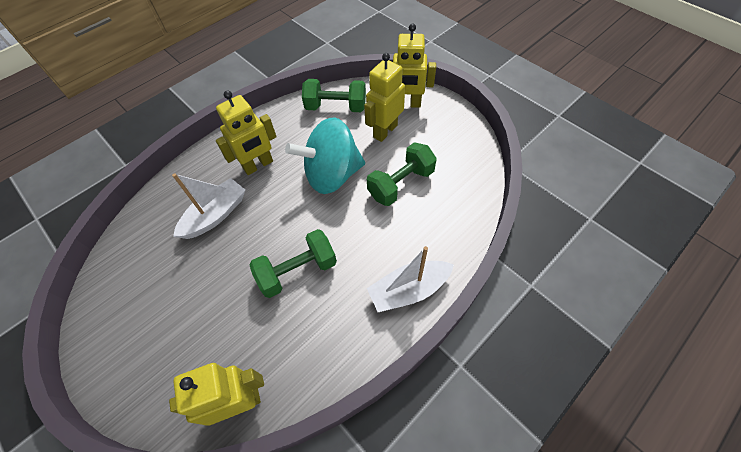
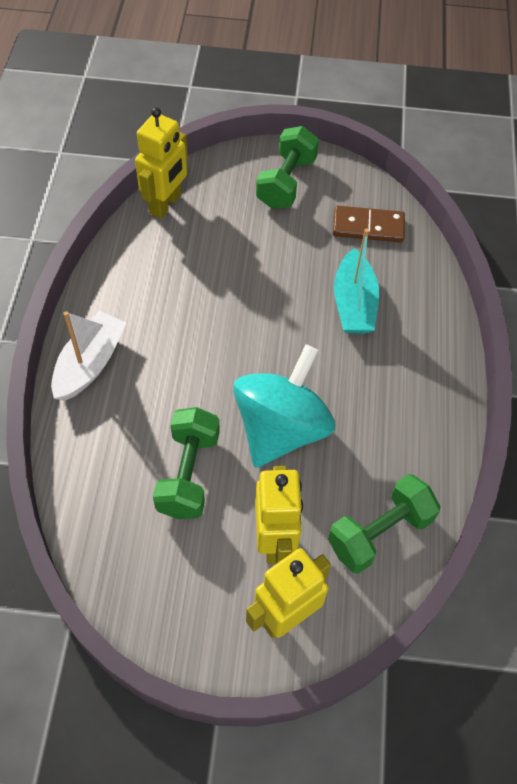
camera: 135 degrees right, 0 degrees up
(139, 261) = (368, 226): none -> brown domino
(215, 215) = (354, 304): white boat -> turquoise boat
(258, 165) = (377, 381): yellow robot -> none
(297, 271) = (215, 311): green dumbbell -> green dumbbell (286, 182)

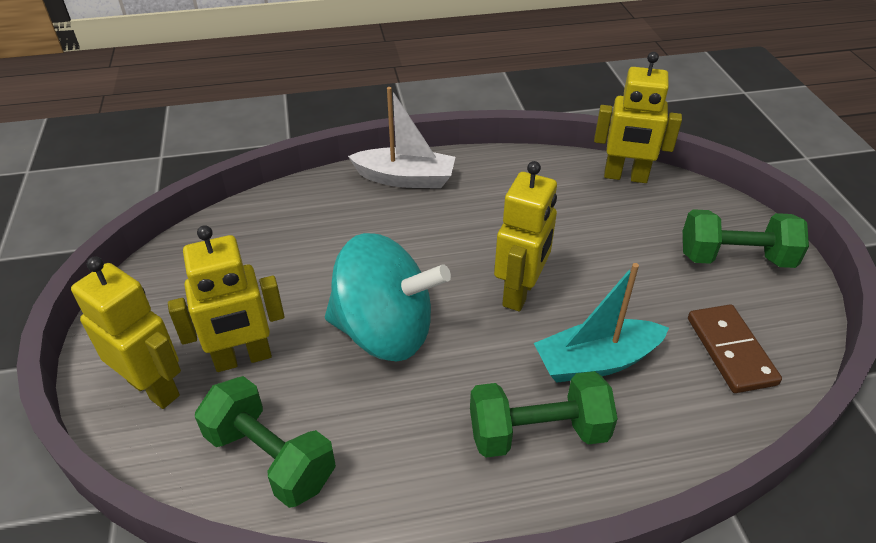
camera: 75 degrees right, 15 degrees down
(188, 474) = (306, 272): green dumbbell -> green dumbbell (538, 433)
(272, 325) = (520, 293): none -> yellow robot

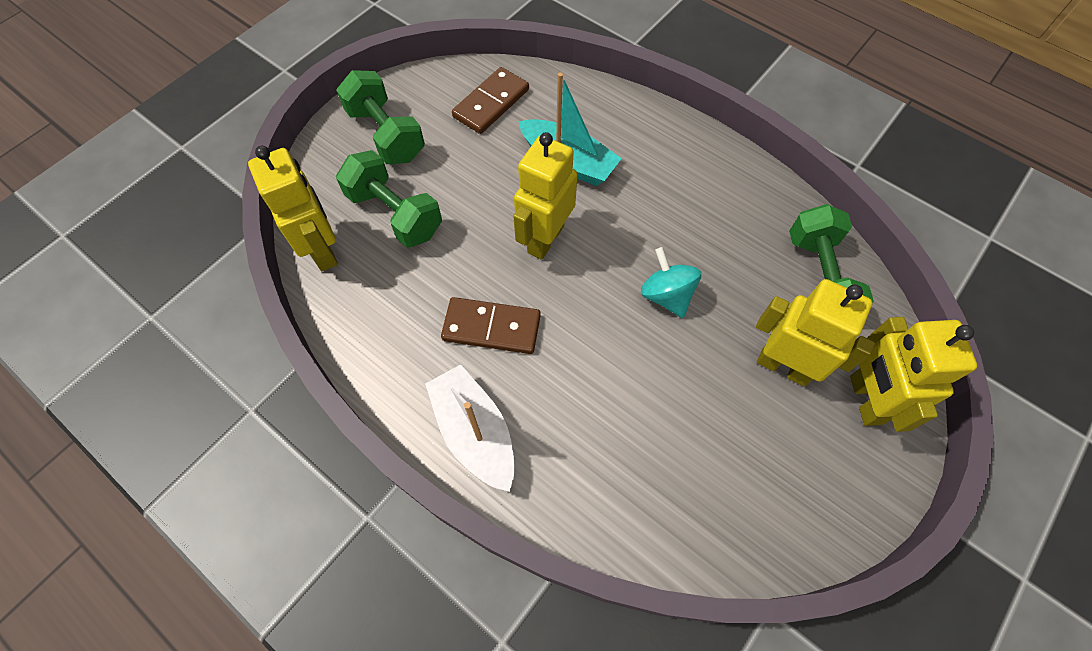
camera: 130 degrees left, 20 degrees up
(385, 332) = (666, 295): turquoise spinning top -> turquoise spinning top, size x0.52
(470, 221) = (491, 328): none -> brown domino
(520, 293) = (545, 239): yellow robot -> yellow robot turned 45 degrees counterclockwise
(538, 433) = (653, 161): green dumbbell -> green dumbbell (395, 214)

